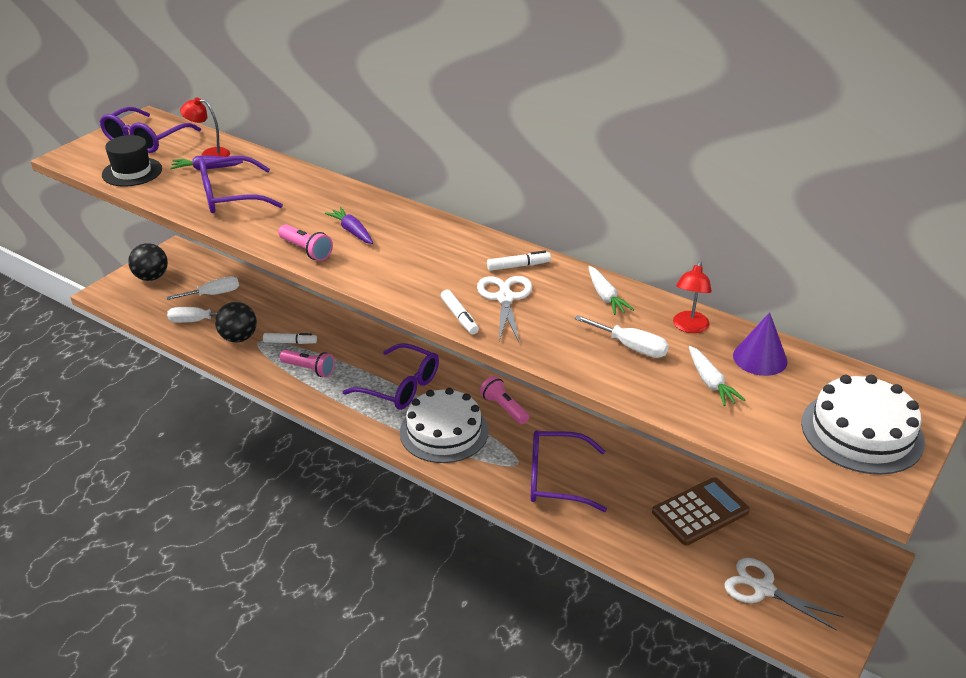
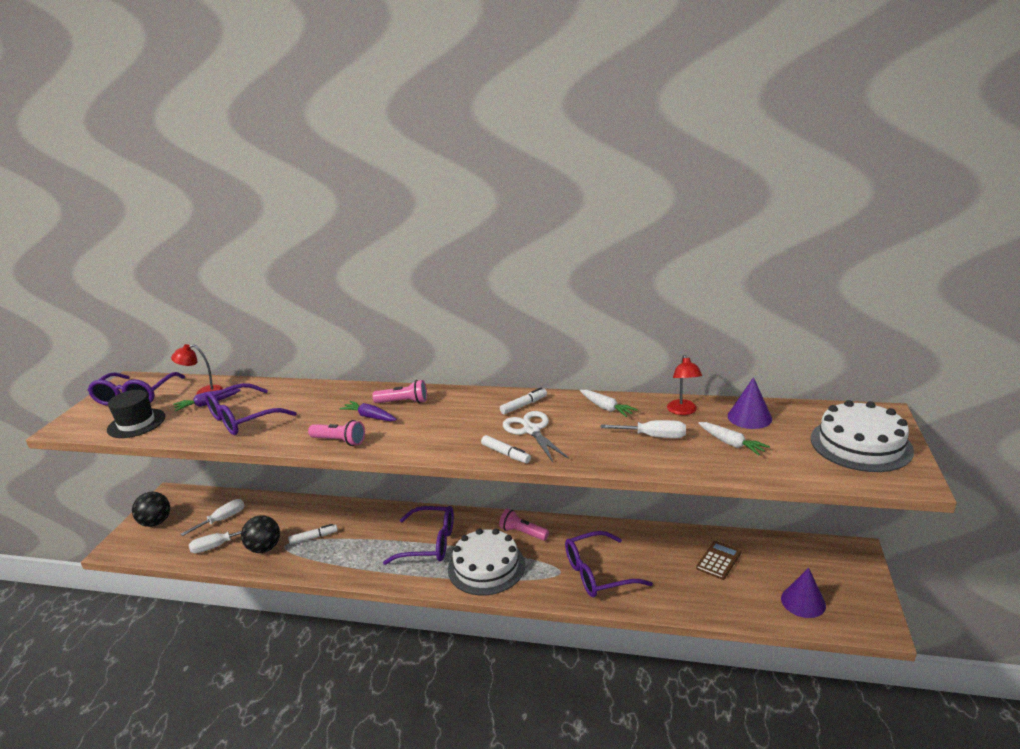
camera: 20 degrees left, 10 degrees down
(309, 369) = (342, 554): pink flashlight -> pink flashlight (403, 402)
(700, 512) = (718, 560): brown calculator -> brown calculator, size x0.66
(763, 589) = (803, 602): white scissors -> purple cone

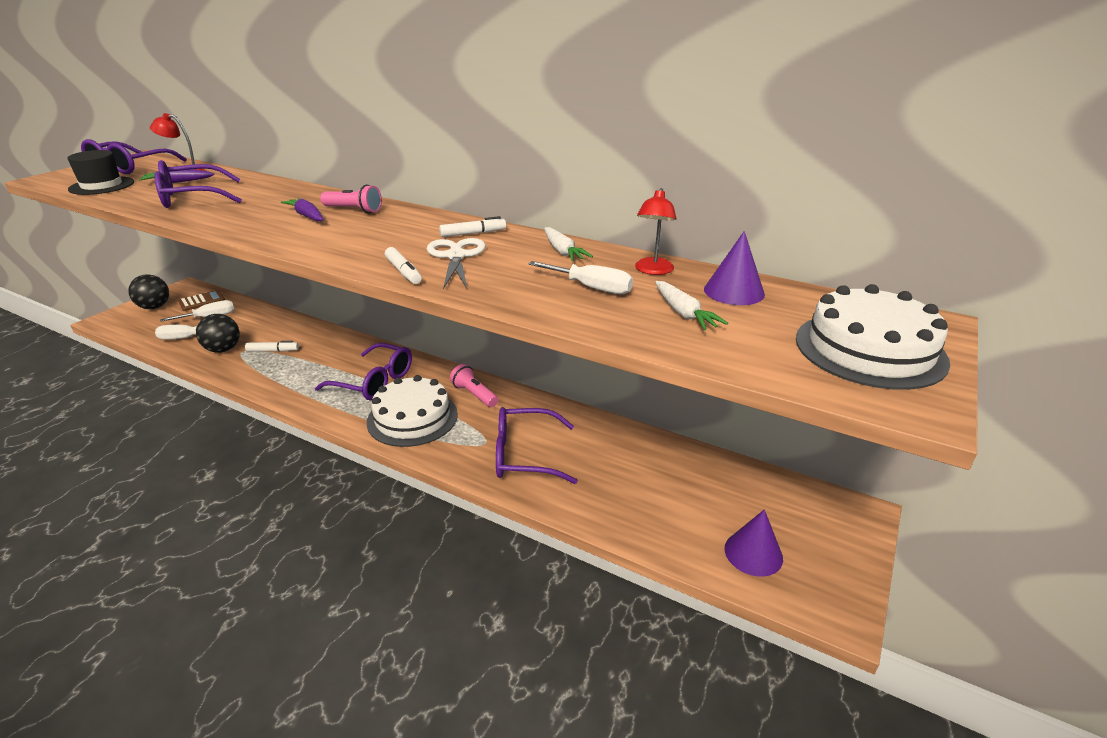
camera: 15 degrees right, 5 degrees up
(339, 441) = (253, 230): pink flashlight -> none
(718, 560) = (674, 478): brown calculator -> brown calculator (202, 301)

